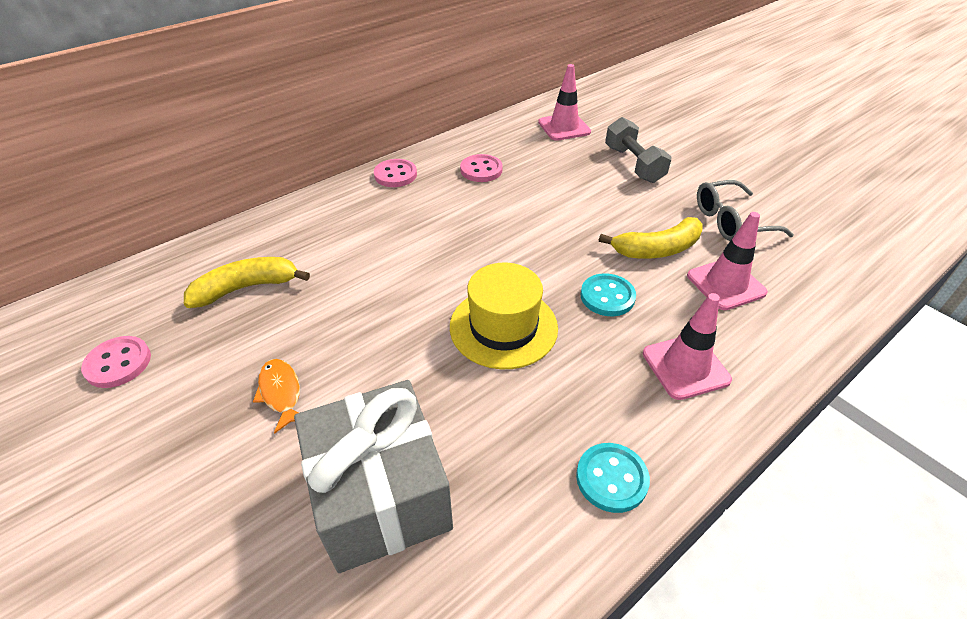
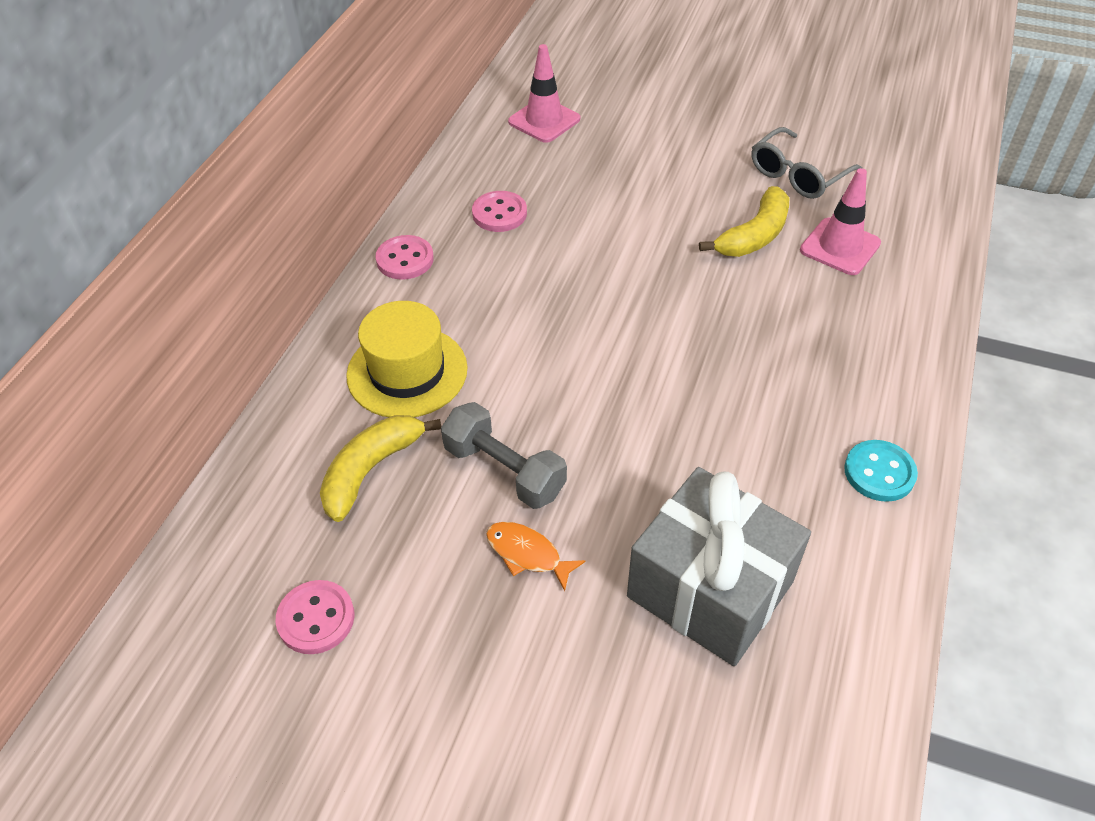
camera: 30 degrees left, 5 degrees up
(503, 327) = (679, 383): yellow hat -> yellow hat (407, 372)
(607, 296) = (748, 307): turquoise button -> none
(633, 164) = (656, 142): grey dumbbell -> grey dumbbell (504, 470)
(685, 366) = (864, 345): pink traffic cone -> none

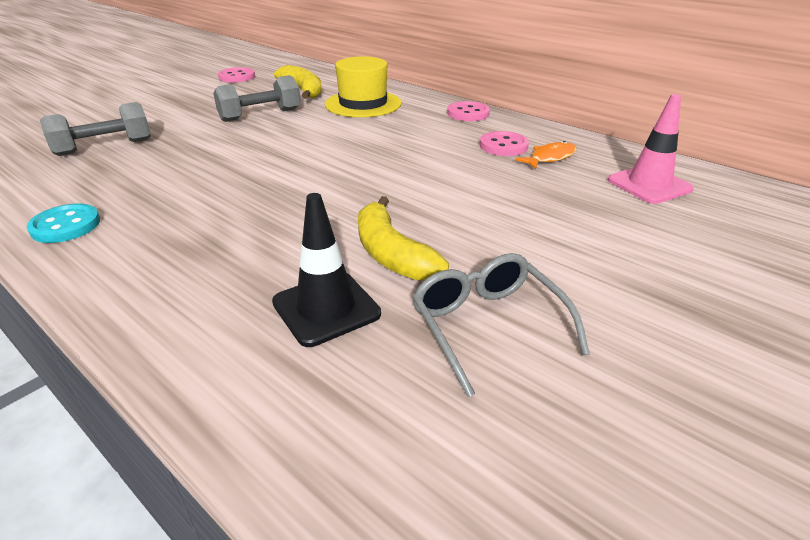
camera: 110 degrees right, 15 degrees down
(527, 554) = (202, 112): orange fish -> orange fish (550, 158)
(710, 589) = (104, 147): grey gift -> grey dumbbell
(840, 247) = (326, 308): pink traffic cone -> black traffic cone

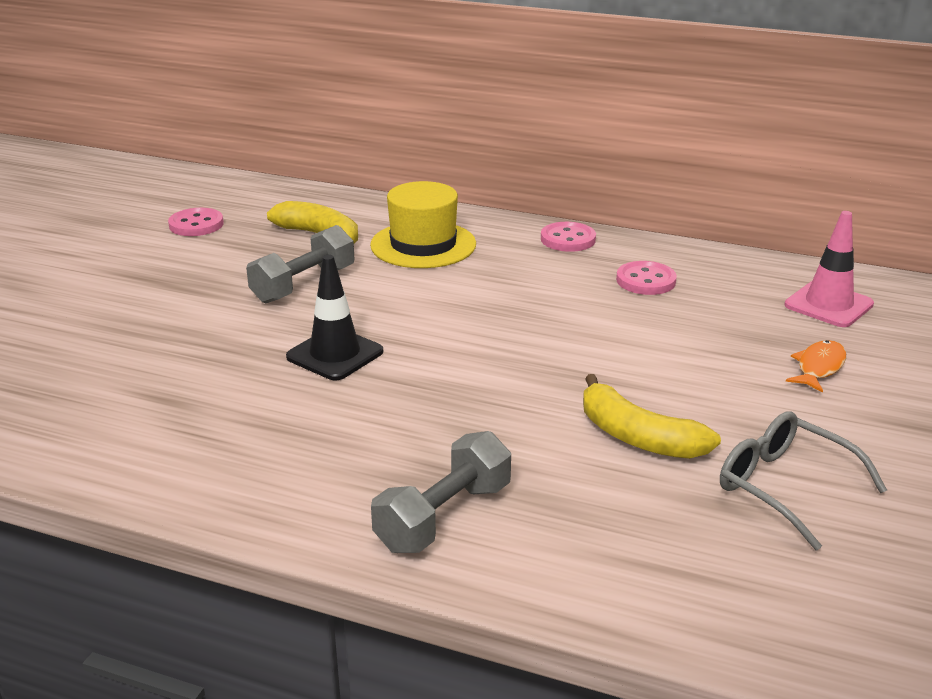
camera: 20 degrees left, 5 degrees down
(65, 226) = (234, 485): turquoise button -> none
(104, 147) = (142, 372): grey dumbbell -> grey dumbbell (443, 517)
(326, 308) = (626, 506): black traffic cone -> black traffic cone (335, 354)
(550, 158) = (707, 288): orange fish -> orange fish (819, 367)

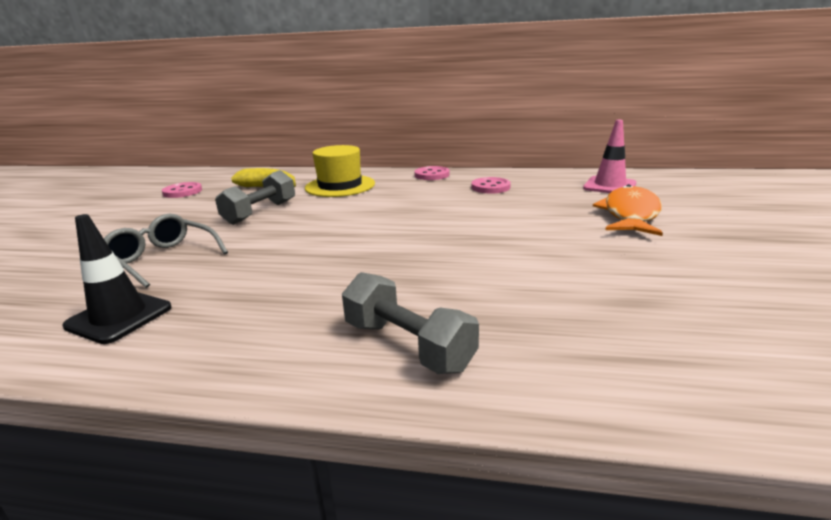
camera: 10 degrees left, 5 degrees down
(335, 354) = (288, 246): black traffic cone -> black traffic cone (119, 317)
(443, 517) = (407, 345): grey dumbbell -> grey dumbbell turned 75 degrees counterclockwise
(638, 437) = (538, 267): yellow banana -> none
(784, 487) = (668, 283): grey glasses -> grey glasses (162, 259)
(819, 367) = (630, 214): orange fish -> orange fish, size x1.83

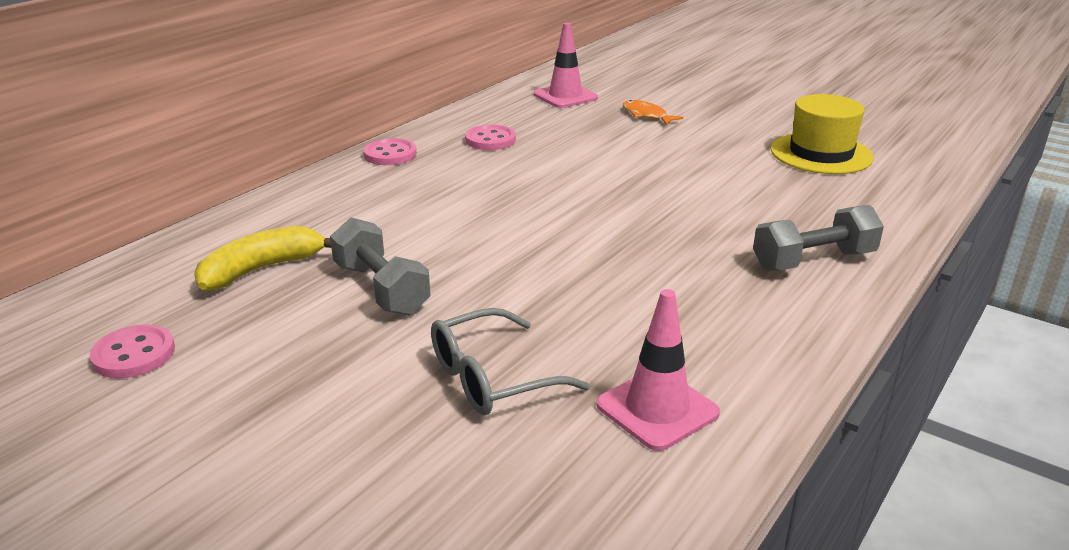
camera: 65 degrees left, 5 degrees up
(119, 317) = (657, 409): black traffic cone -> pink traffic cone
(340, 186) = (341, 216): yellow hat -> yellow hat (821, 154)
(630, 214) = (646, 115): orange fish -> orange fish, size x0.55

